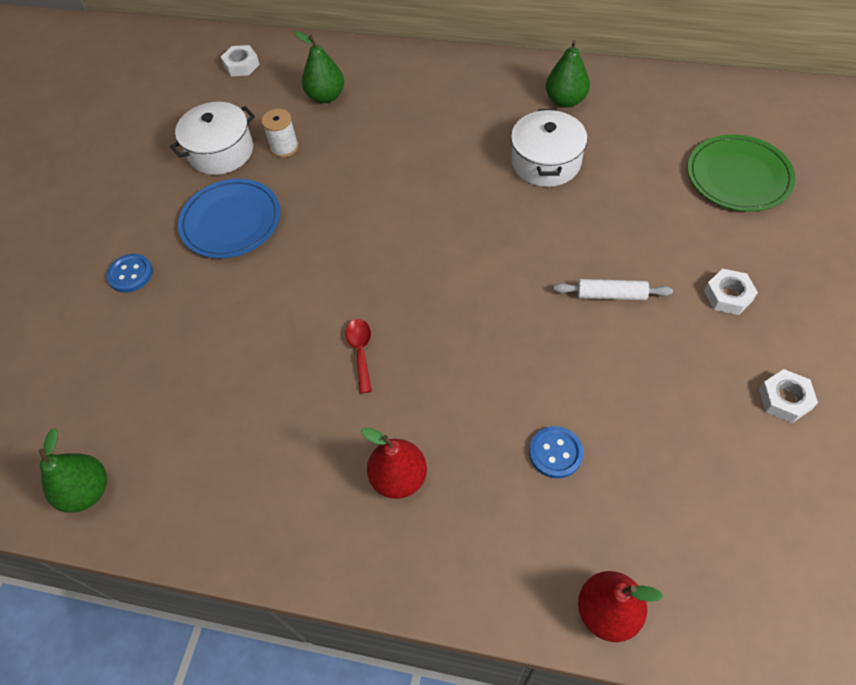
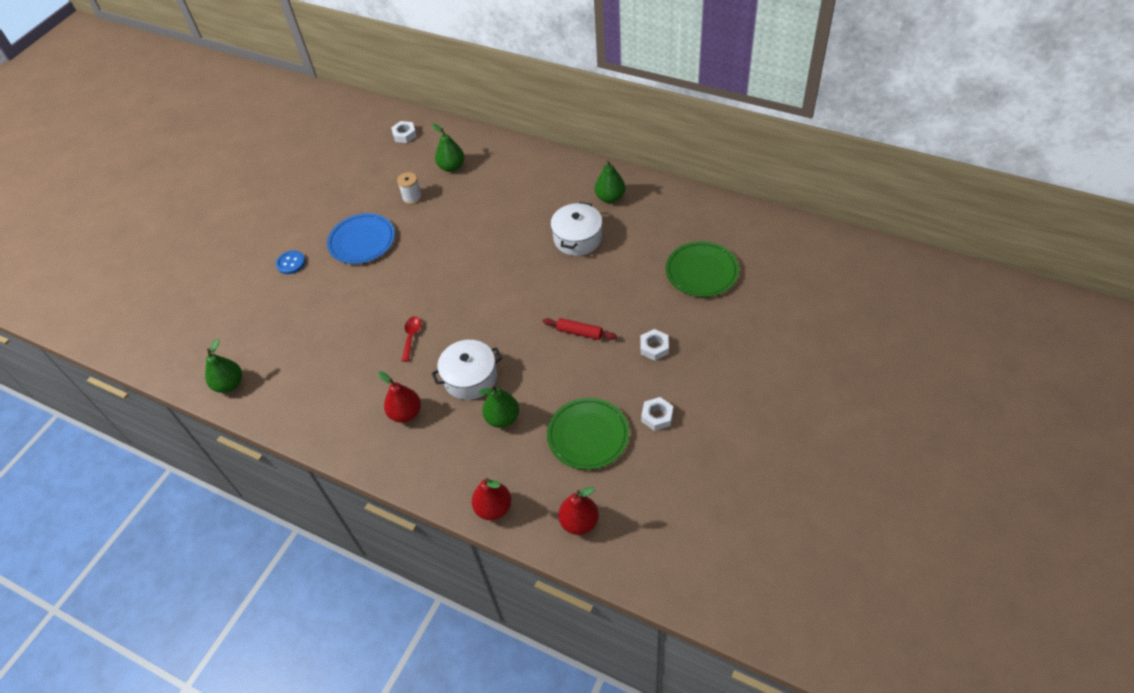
camera: 15 degrees right, 5 degrees down
(221, 151) = (371, 193): white pot -> white pot (470, 378)
(555, 453) = (502, 418): blue button -> green pear
(611, 295) = (579, 332): white rolling pin -> red rolling pin
(698, 452) = (588, 435): none -> green plate
(754, 603) = (579, 522): none -> red pear

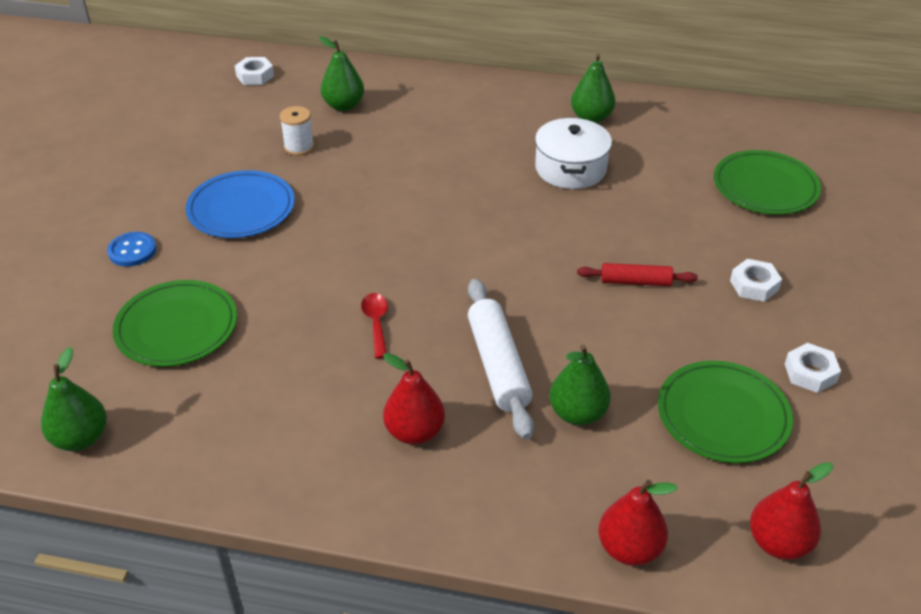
camera: 20 degrees left, 10 degrees down
(299, 321) = (177, 327): none -> green plate
(470, 378) = (498, 365): white pot -> white rolling pin

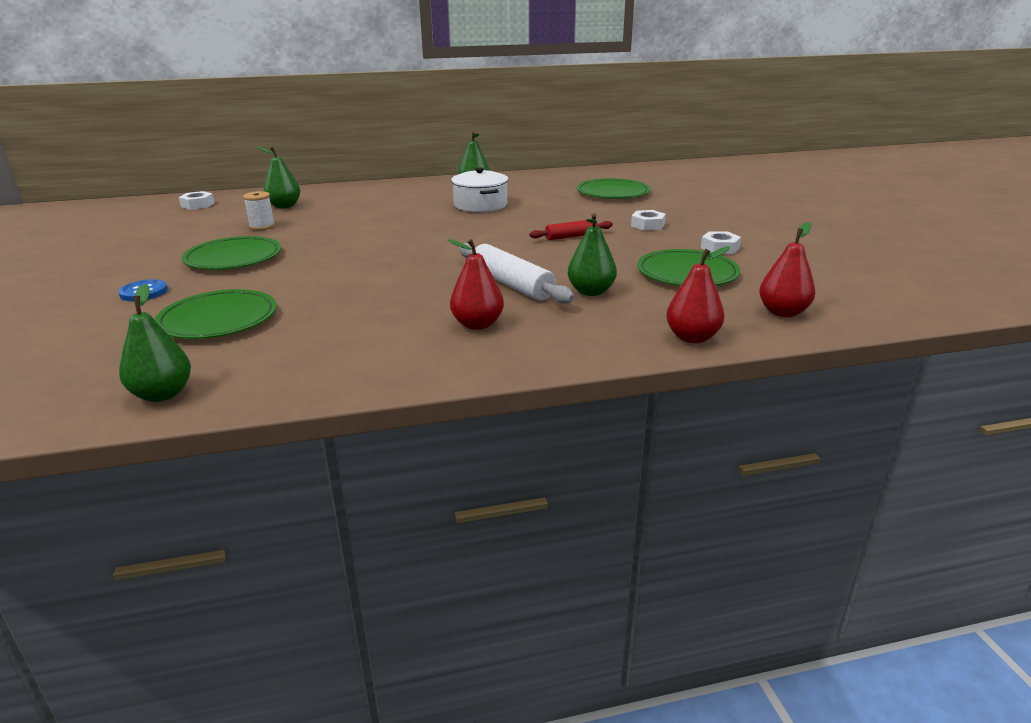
camera: 25 degrees left, 15 degrees down
(241, 208) = (233, 258): blue plate -> green plate
(376, 323) = (397, 285): red spoon -> none

